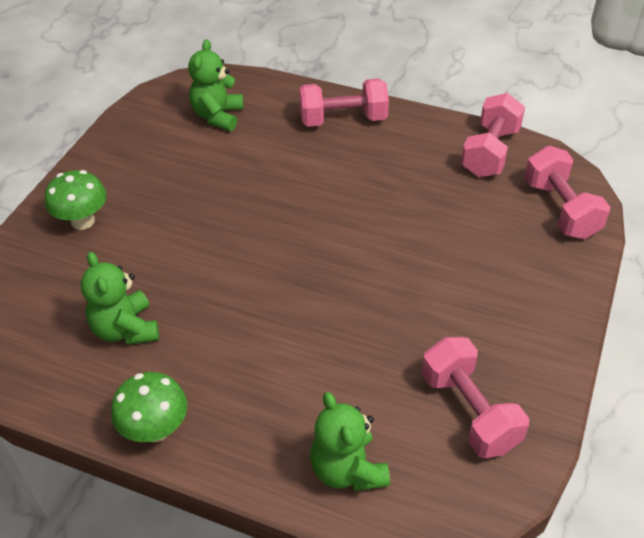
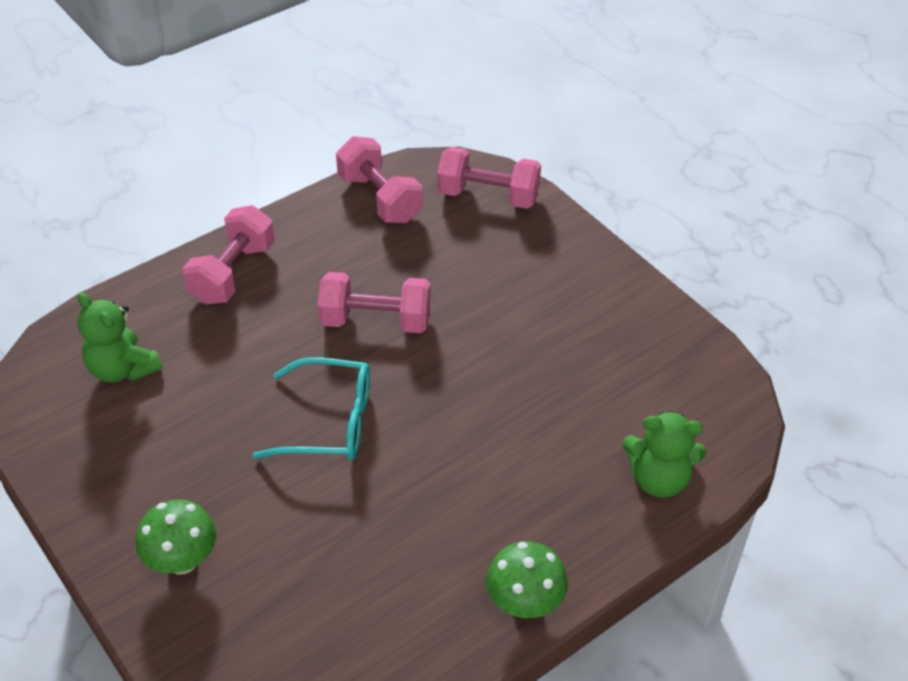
camera: 60 degrees left, 0 degrees up
(126, 329) = (379, 580): green teddy bear -> none
(249, 232) = (329, 422): none -> turquoise glasses
(469, 411) = (654, 371): pink dumbbell -> pink dumbbell (375, 321)

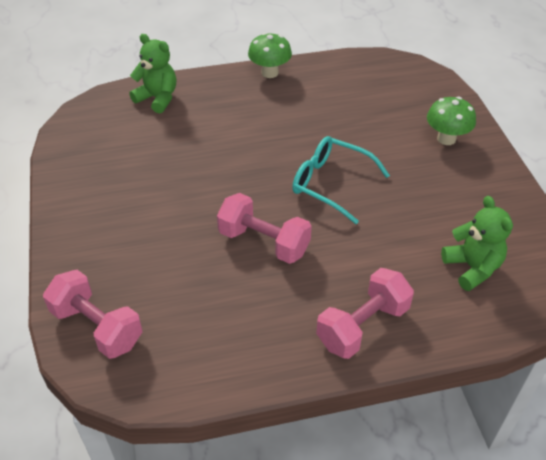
camera: 155 degrees left, 0 degrees up
(379, 198) = (194, 362): pink dumbbell -> none

